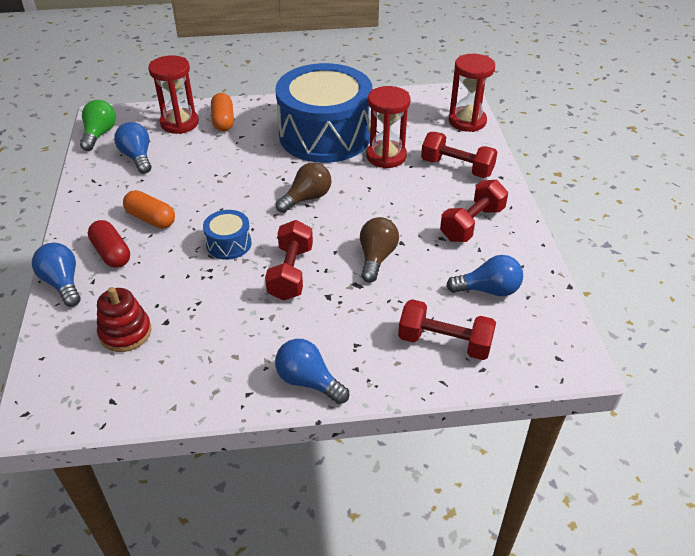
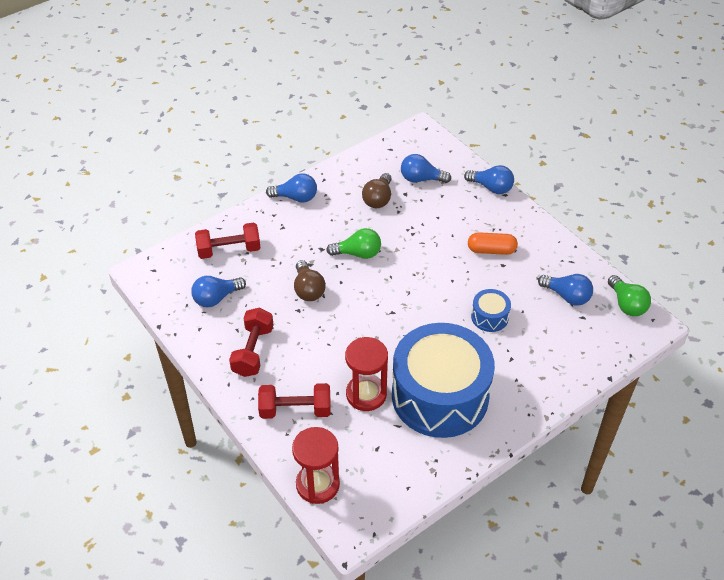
camera: 150 degrees right, 5 degrees up
(112, 253) = (486, 216): red capsule -> none
(125, 332) = (421, 179): red stacking toy -> blue light bulb
(179, 123) = (579, 348): red hourglass -> none
(223, 121) = (545, 369): orange capsule -> none
(229, 244) = (418, 255): blue drum -> blue drum (489, 317)
(291, 273) = (358, 253): red dumbbell -> green light bulb
(307, 198) = (397, 318): brown light bulb -> brown light bulb (378, 199)

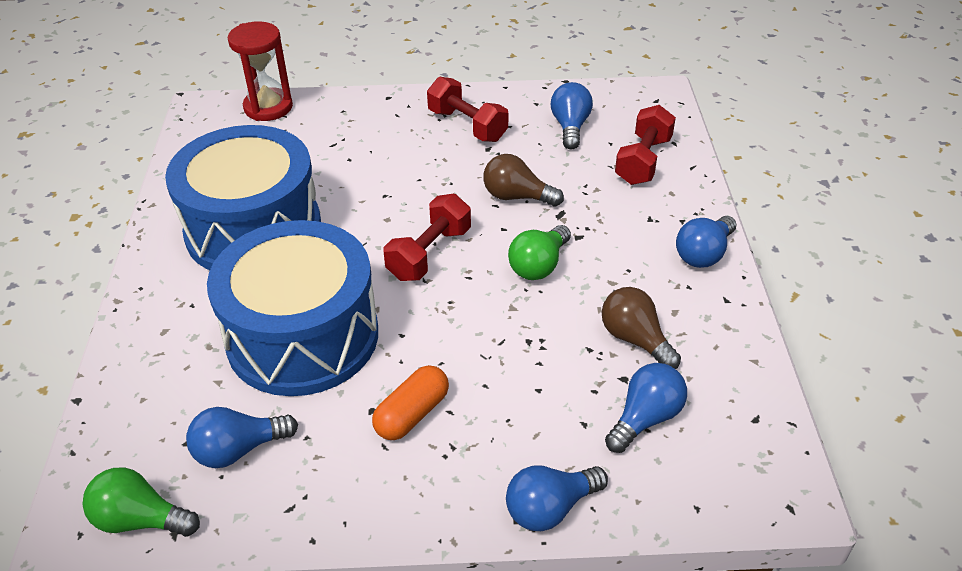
camera: 125 degrees right, 5 degrees down
(295, 410) = (362, 125): red dumbbell -> red dumbbell (429, 254)
(366, 394) = (323, 177): red hourglass -> none
(489, 317) = (303, 336): blue drum -> blue drum, size x2.44

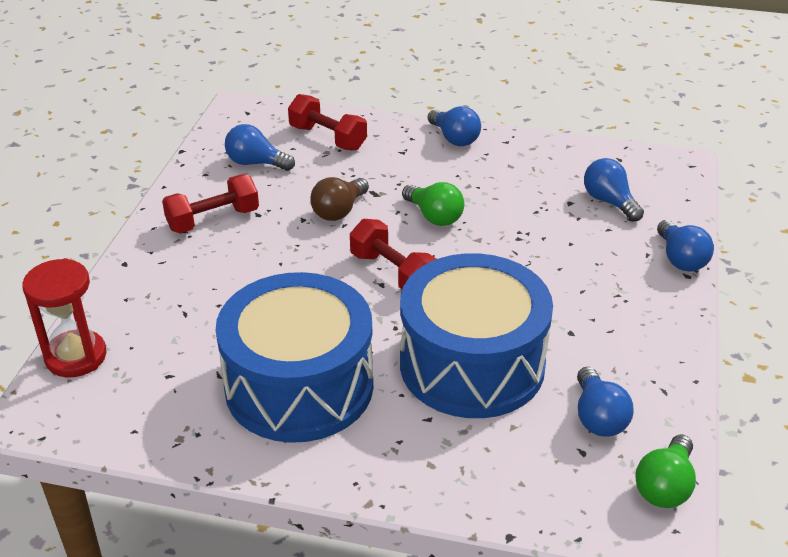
camera: 75 degrees left, 5 degrees down
(412, 414) = (580, 311): orange capsule -> none
(635, 339) = (533, 189): brown light bulb -> none

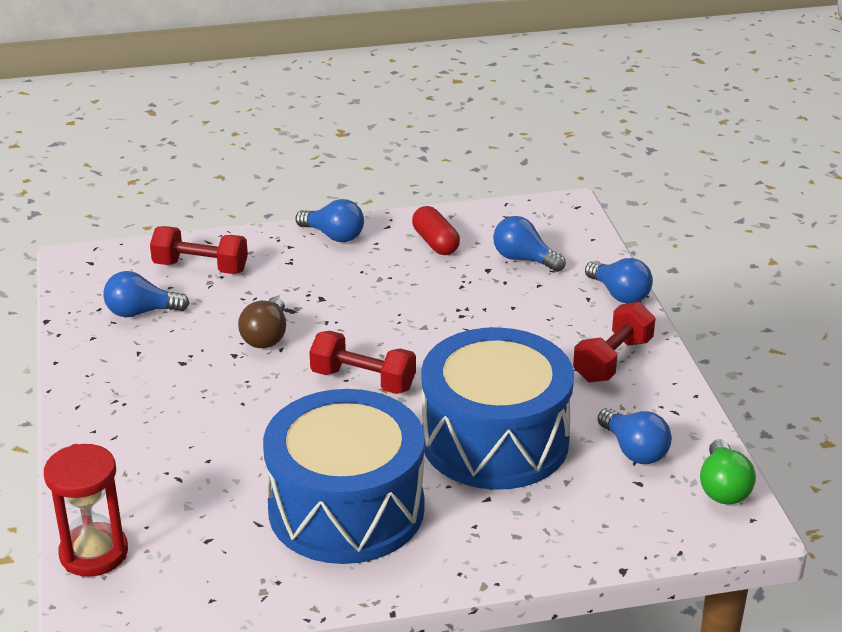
camera: 25 degrees left, 5 degrees down
(213, 220) = (138, 381): red dumbbell -> red dumbbell (613, 360)
(434, 216) = (366, 316): green light bulb -> none
(538, 166) = (435, 243): none -> red capsule

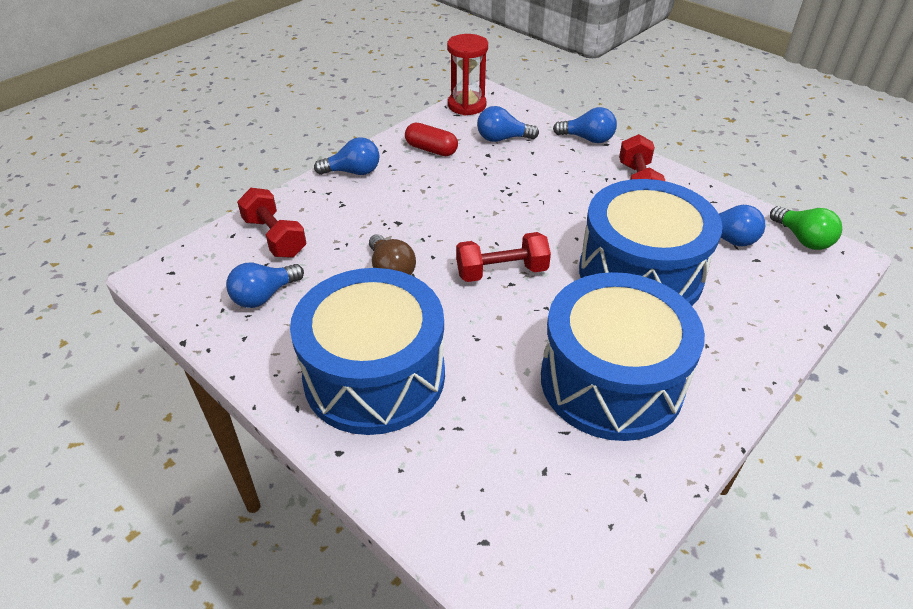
camera: 35 degrees left, 10 degrees up
(94, 553) = (467, 544): red hourglass -> red hourglass (467, 105)
(158, 411) = (374, 376): none -> blue drum
(200, 267) = (275, 237): red dumbbell -> red dumbbell turned 75 degrees clockwise

